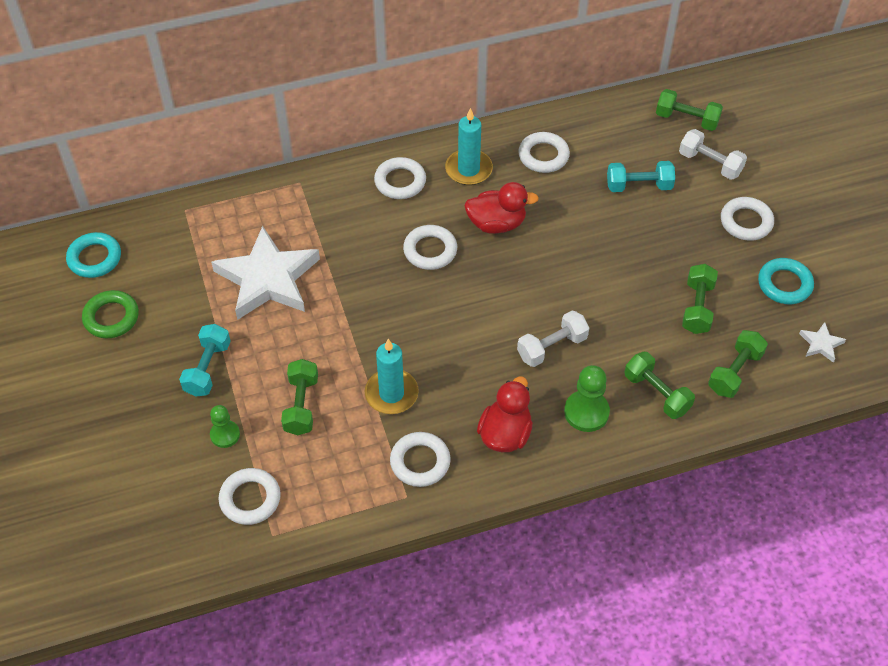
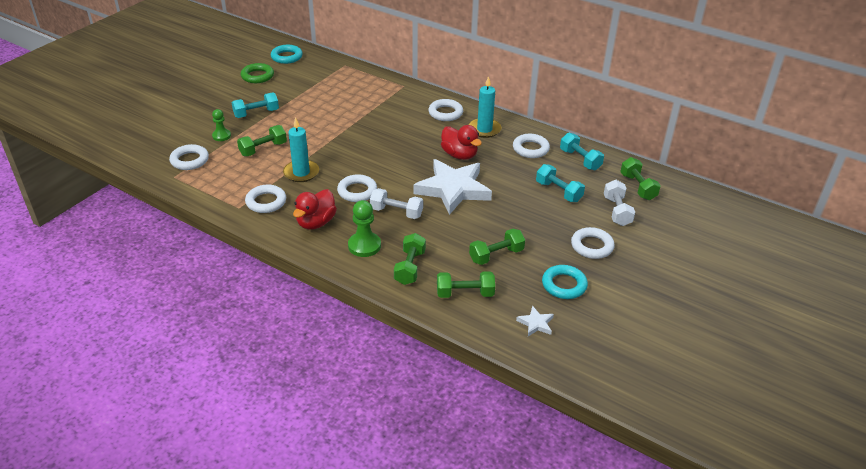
camera: 50 degrees right, 15 degrees down
(268, 279) = (331, 104): white star -> white star (453, 189)
(430, 250) = (412, 142): white ring -> white ring (357, 191)
(505, 434) = (316, 222): red duck -> red duck turned 135 degrees clockwise
(601, 130) = (580, 160): none -> turquoise dumbbell

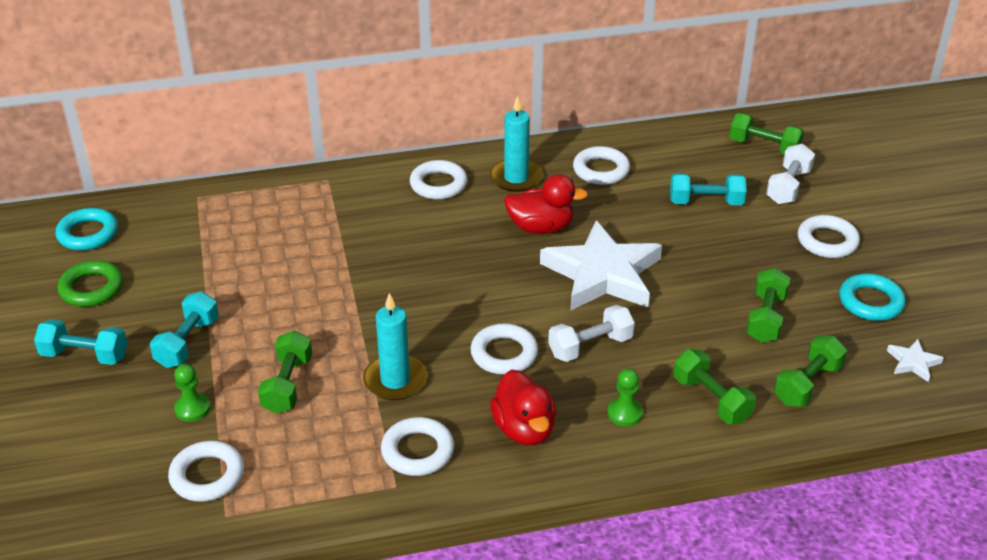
camera: 45 degrees left, 0 degrees up
(364, 246) = (624, 413): green pawn -> green pawn, size x0.65
(580, 160) = (667, 151): turquoise dumbbell -> turquoise dumbbell (85, 355)
(617, 211) = (788, 187): white dumbbell -> white dumbbell turned 75 degrees clockwise

